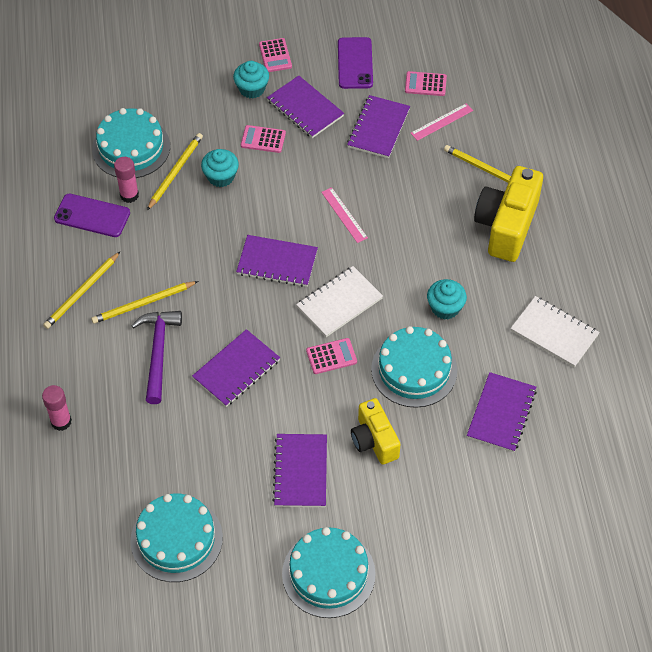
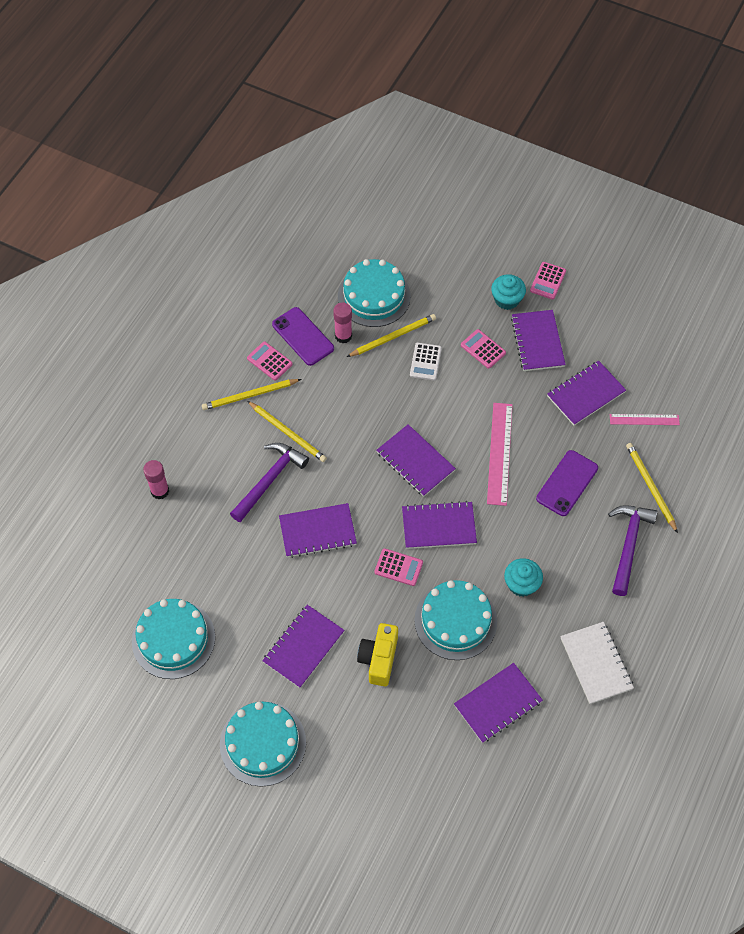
camera: 35 degrees right, 5 degrees up
(143, 304) = (288, 433): yellow pencil -> yellow pencil turned 150 degrees counterclockwise
(221, 177) = (425, 362): turquoise cupcake -> white calculator
(339, 303) = (439, 526): white notebook -> purple notebook
(344, 215) = (499, 453): pink ruler -> pink ruler, size x1.65
(355, 63) = (609, 325): purple phone -> purple phone (567, 483)
(425, 84) = (656, 378): pink calculator -> pink calculator (269, 361)
(506, 226) = (628, 545): yellow camera -> purple hammer

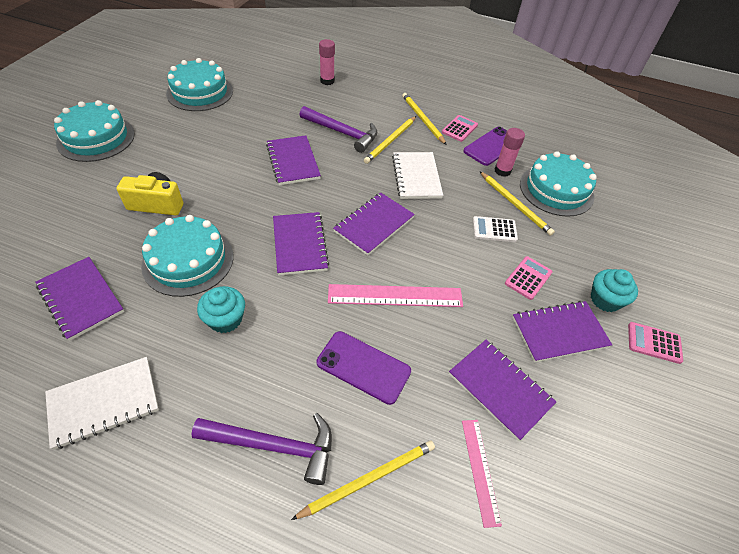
camera: 80 degrees right, 10 degrees down
(303, 647) = (179, 157): purple notebook -> none
(348, 416) = (416, 177): none -> white notebook
(398, 567) = (253, 215): pink calculator -> none

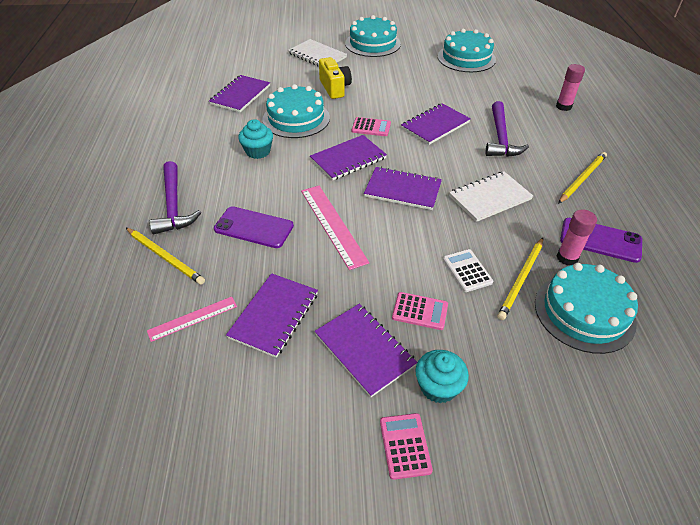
camera: 70 degrees right, 5 degrees down
(104, 403) = (176, 132): white notebook -> white notebook (317, 56)
(363, 367) = (254, 227): purple phone -> purple phone turned 75 degrees counterclockwise
(390, 141) = (523, 168): yellow pencil -> none
(459, 129) = (600, 208): pink calculator -> pink calculator (371, 127)

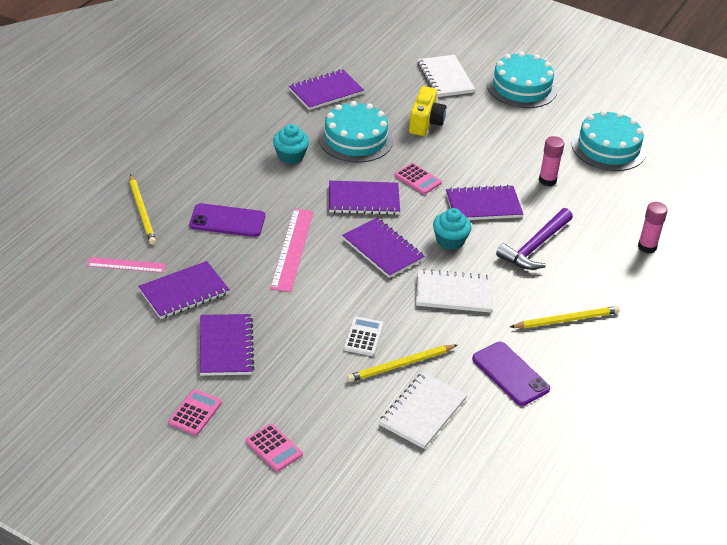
camera: 30 degrees right, 5 degrees down
(174, 205) = (180, 173): purple hammer -> none
(254, 227) = (227, 221): purple phone -> purple phone turned 45 degrees counterclockwise
(420, 311) = (293, 344): pink calculator -> pink calculator (273, 448)
(438, 387) = (253, 395): turquoise cupcake -> turquoise cupcake (450, 241)
(567, 258) = (461, 371): pink glue stick -> pink glue stick (547, 180)
(584, 312) = (423, 412): turquoise cake -> white notebook

